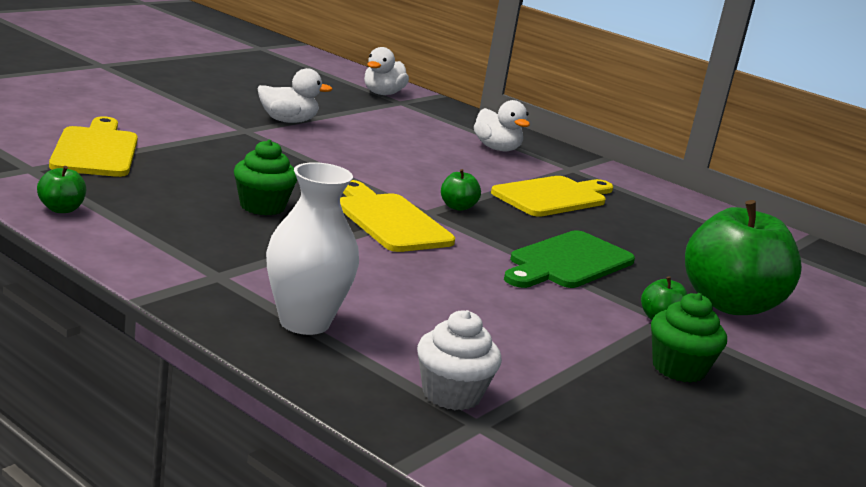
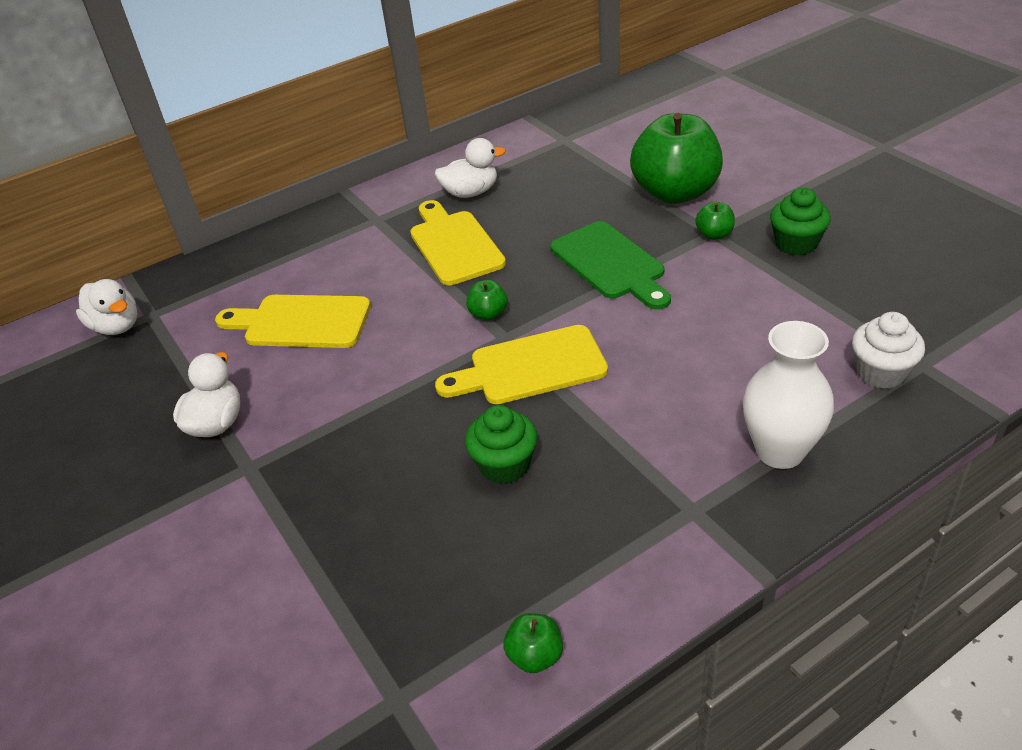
camera: 65 degrees left, 20 degrees up
(95, 150) = (325, 626): yellow cutting board -> yellow cutting board (301, 322)
(497, 148) = (318, 261): white duck -> white duck (470, 192)

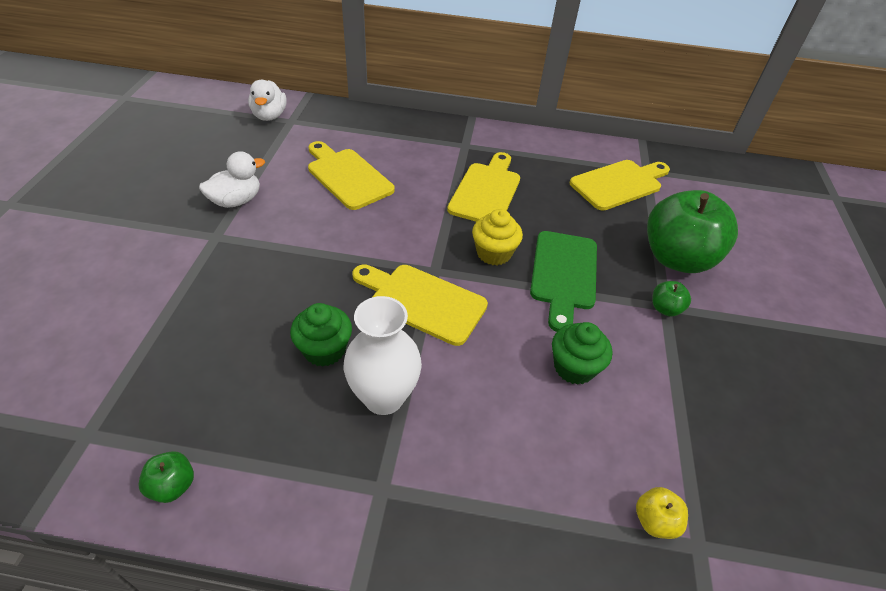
camera: 35 degrees right, 5 degrees up
(470, 192) = (540, 165): white duck -> none
(488, 314) = (446, 248): green apple -> none
(534, 289) = (494, 253): none -> yellow cupcake
(557, 164) = (619, 184): none -> yellow cutting board
(780, 451) = (494, 506): white vase -> white vase (384, 397)
(796, 244) = (721, 363): green cupcake -> green cupcake (574, 367)
(881, 372) = (654, 521): white cupcake -> yellow apple

